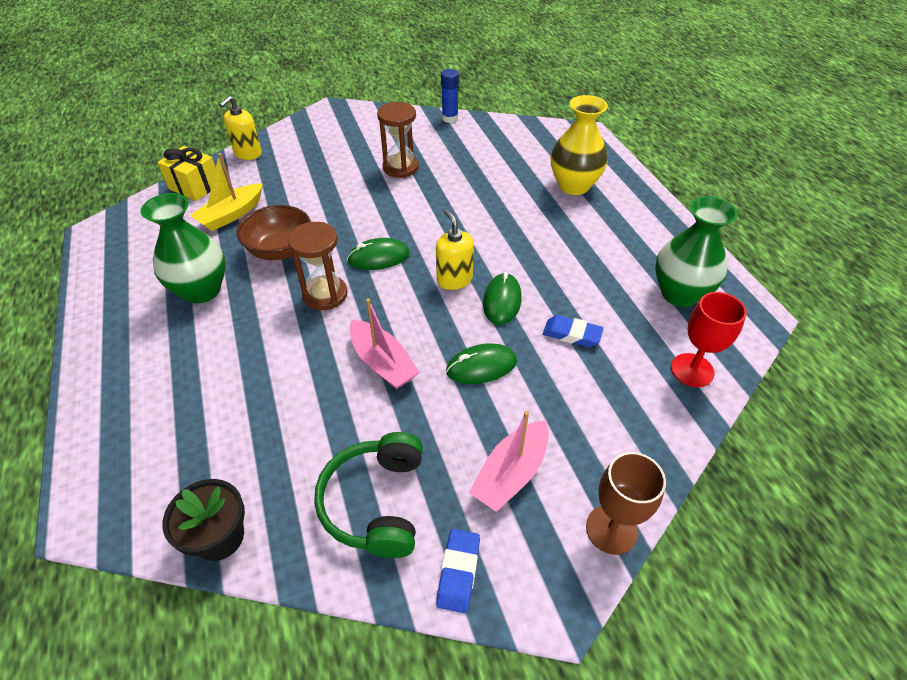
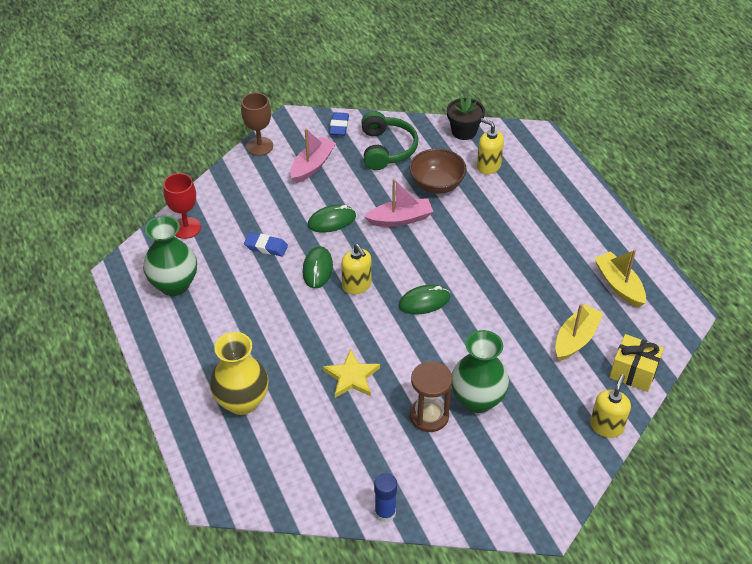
camera: 175 degrees right, 0 degrees up
(147, 261) = (619, 285): none -> yellow boat
(202, 290) = (556, 262): green vase -> green vase (477, 399)
(213, 449) = (488, 166): none -> yellow soap dispenser
(280, 250) = (511, 303): brown bowl -> brown bowl (437, 184)
(325, 294) = (457, 265): brown hourglass -> none
(382, 363) = (400, 219): pink boat -> pink boat turned 120 degrees clockwise
(468, 198) = (351, 376): none -> yellow star

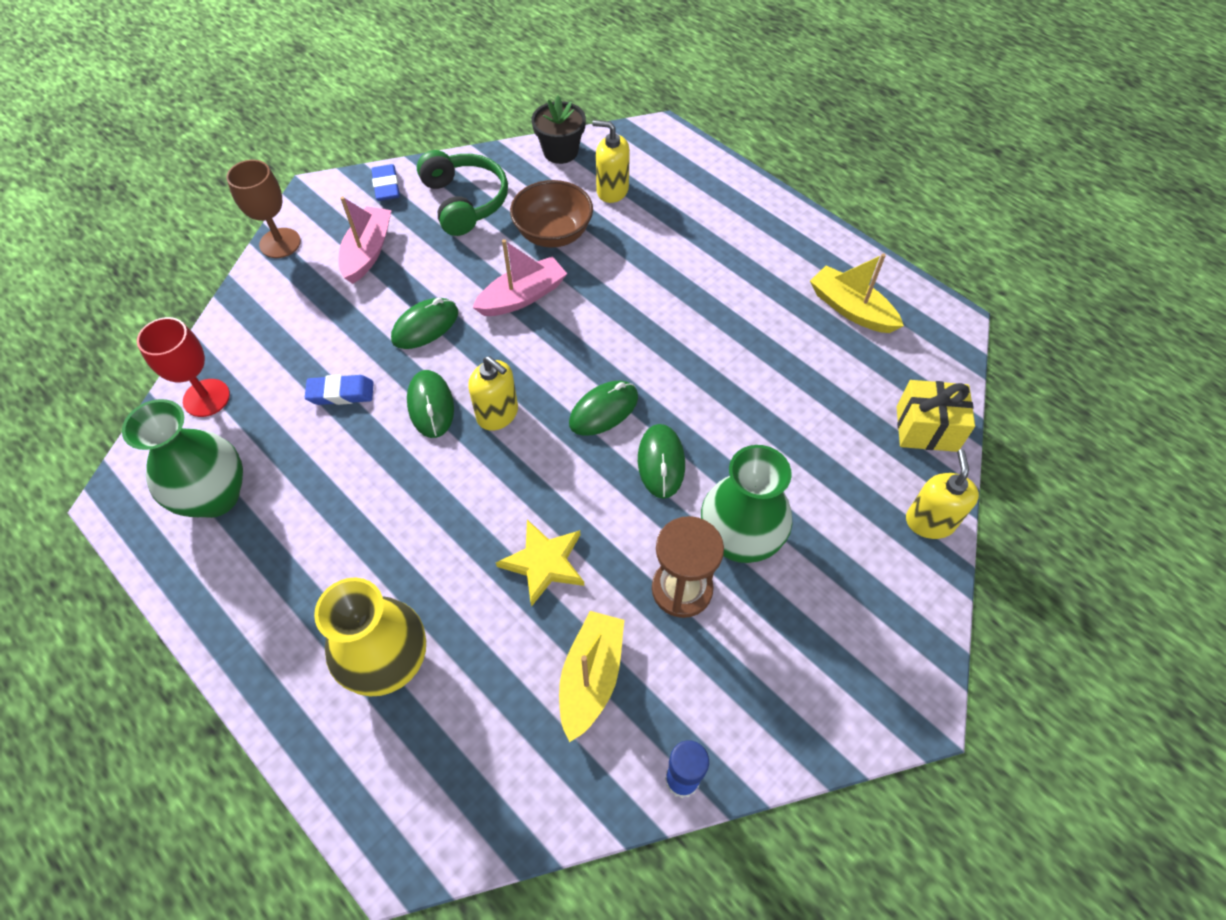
camera: 20 degrees left, 10 degrees up
(447, 342) = (661, 462): none -> green mouse
(575, 339) = (831, 403): yellow boat -> yellow boat (591, 678)

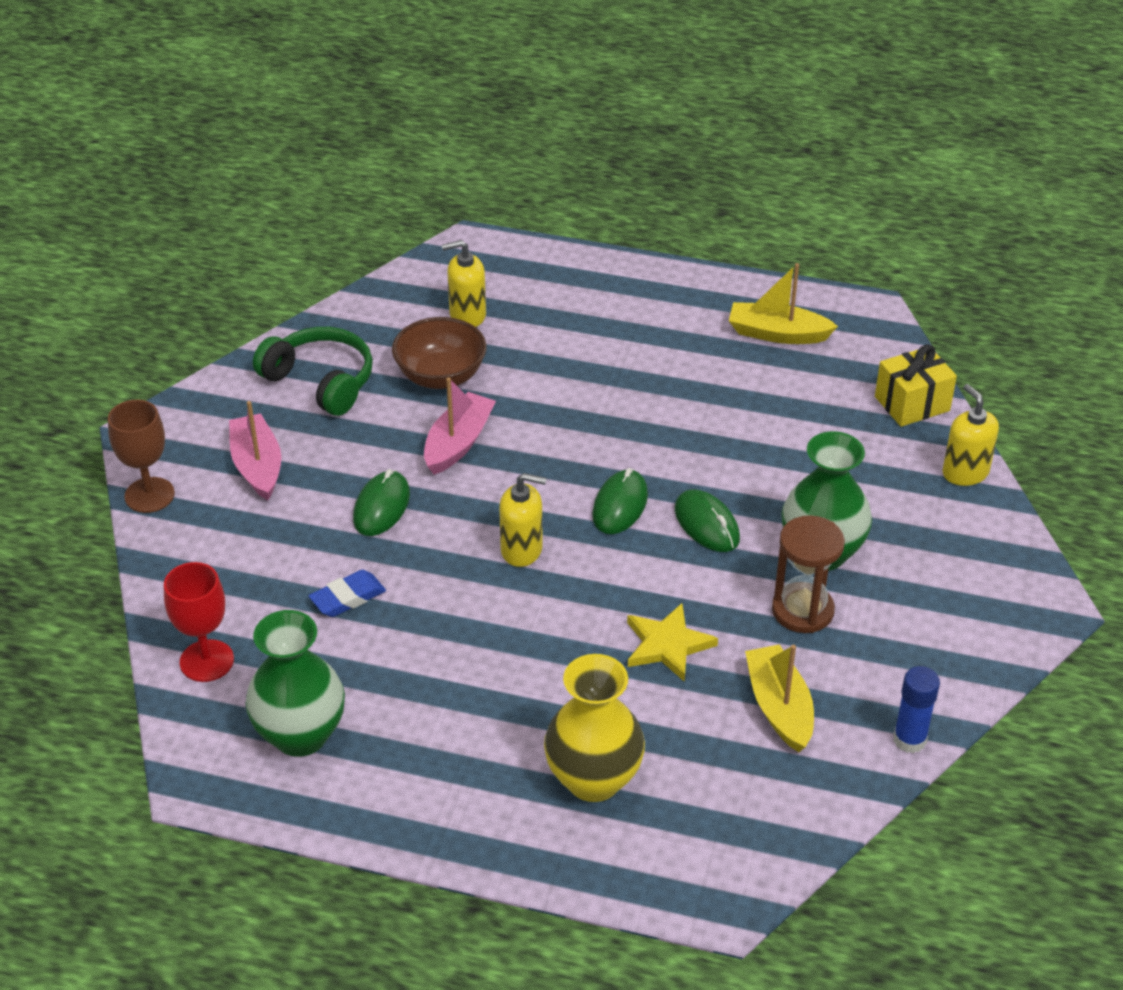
camera: 30 degrees left, 15 degrees down
(386, 186) = (219, 399): blue eraser -> none
(431, 405) = (450, 570): green mouse -> none
(560, 151) = (382, 298): black flower pot -> none

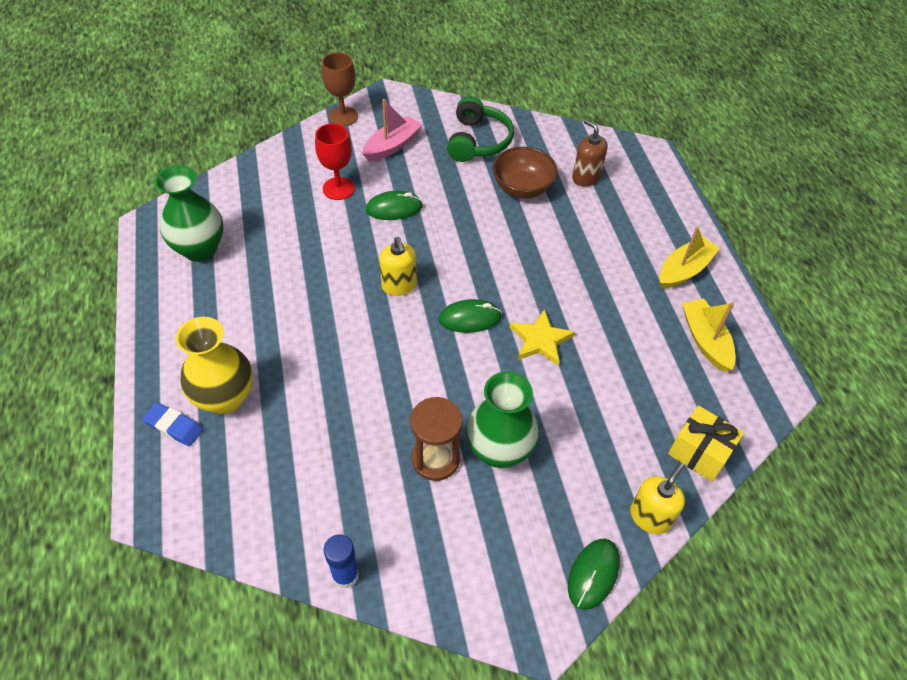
camera: 60 degrees right, 10 degrees up
(206, 661) = (235, 189): red goblet -> red goblet (338, 188)
(348, 598) = (313, 224): blue eraser -> blue eraser (174, 426)
(458, 443) = (470, 219): pink boat -> none
(467, 315) = (586, 177): yellow soap dispenser -> brown soap dispenser
(667, 645) = (359, 392): yellow star -> yellow star (540, 340)
(707, 524) = (483, 372): green mouse -> green mouse (593, 574)
(779, 707) = (336, 479): yellow boat -> yellow boat (684, 270)

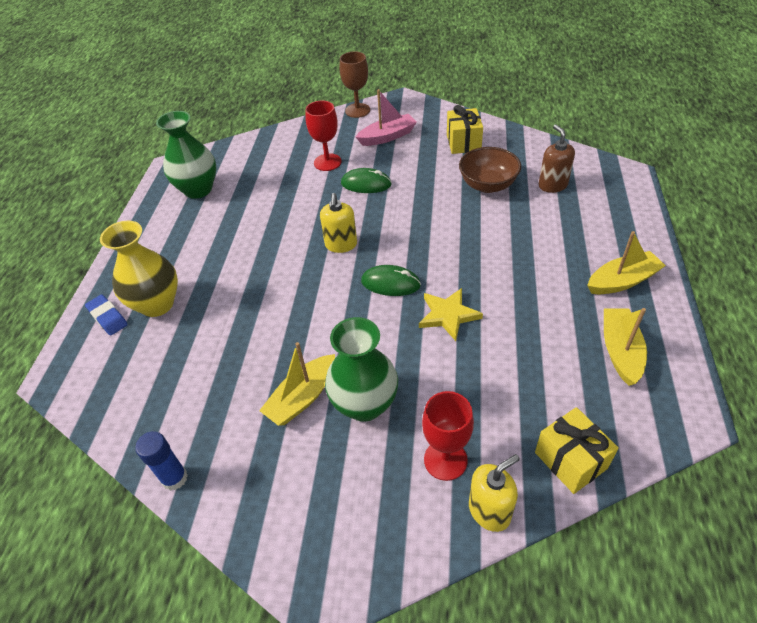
camera: 25 degrees right, 5 degrees down
(435, 459) = (302, 397): brown hourglass -> yellow boat
(477, 141) = (463, 143): green headphones -> yellow gift
(593, 574) = (405, 551): green mouse -> none
(595, 483) = (445, 460): none -> red goblet

